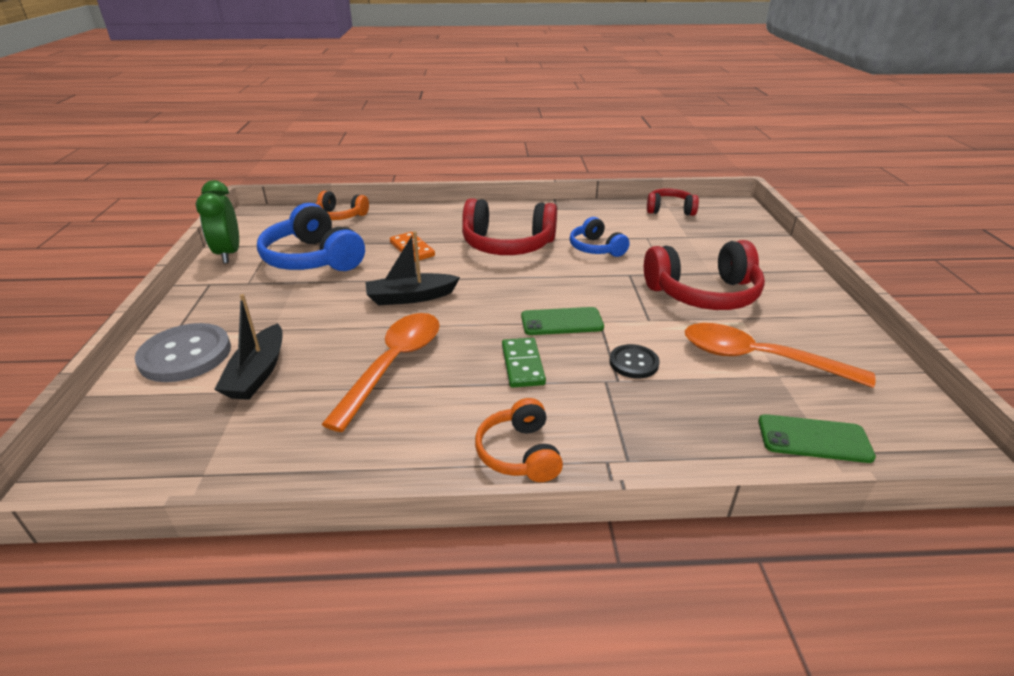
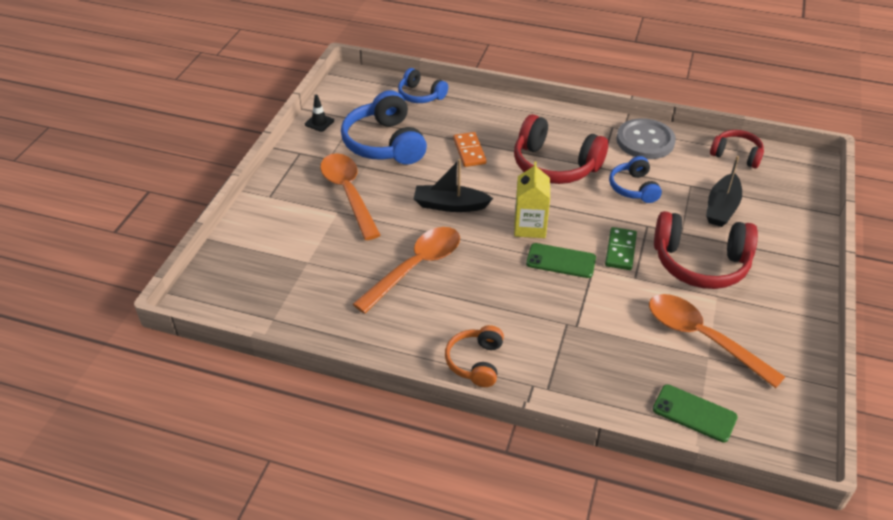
camera: 20 degrees right, 10 degrees up
(185, 355) = (274, 220): grey button -> grey button (645, 141)
(229, 254) = (319, 122): green clock -> black traffic cone
(258, 373) = (320, 249): black boat -> black boat (722, 208)
(282, 309) = (348, 193): none -> orange spoon
(340, 216) = (420, 95): orange headphones -> blue headphones
(510, 299) = (530, 227): none -> yellow carton
(522, 365) = (510, 293): green domino -> green domino (620, 250)
(633, 363) = (597, 314): black button -> none

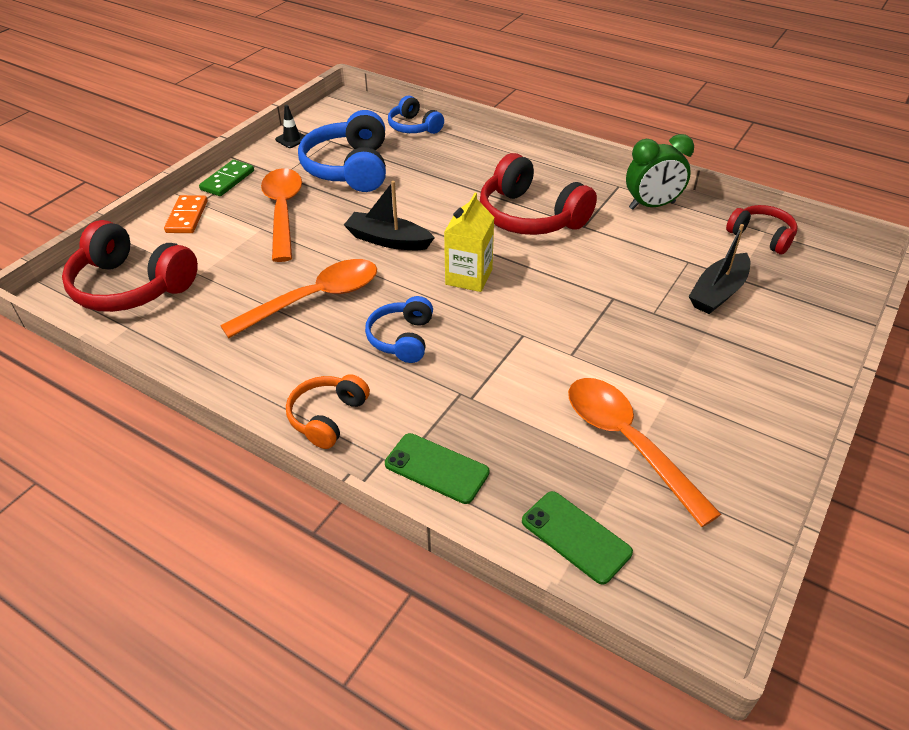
camera: 15 degrees right, 0 degrees up
(469, 151) = (438, 188): orange domino -> orange domino (187, 217)
(561, 261) = (487, 320): green phone -> green phone (436, 468)
(620, 250) = (566, 320): green domino -> green domino (227, 180)
(634, 188) = (615, 254): blue headphones -> blue headphones (402, 338)
(645, 141) = (652, 205): grey button -> green clock
(700, 263) = (663, 351): red headphones -> red headphones (131, 286)

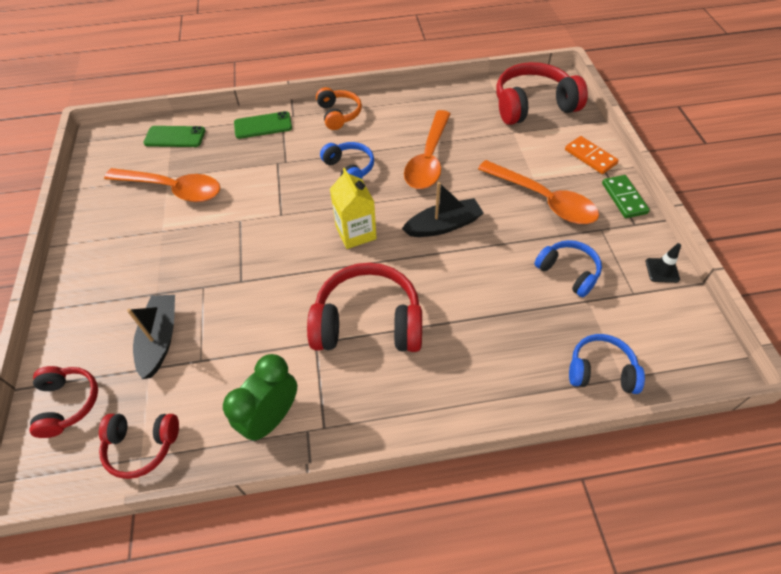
camera: 140 degrees right, 10 degrees up
(350, 168) = (568, 272): blue headphones -> blue headphones, size x0.58
(821, 289) = (68, 403): none -> red headphones

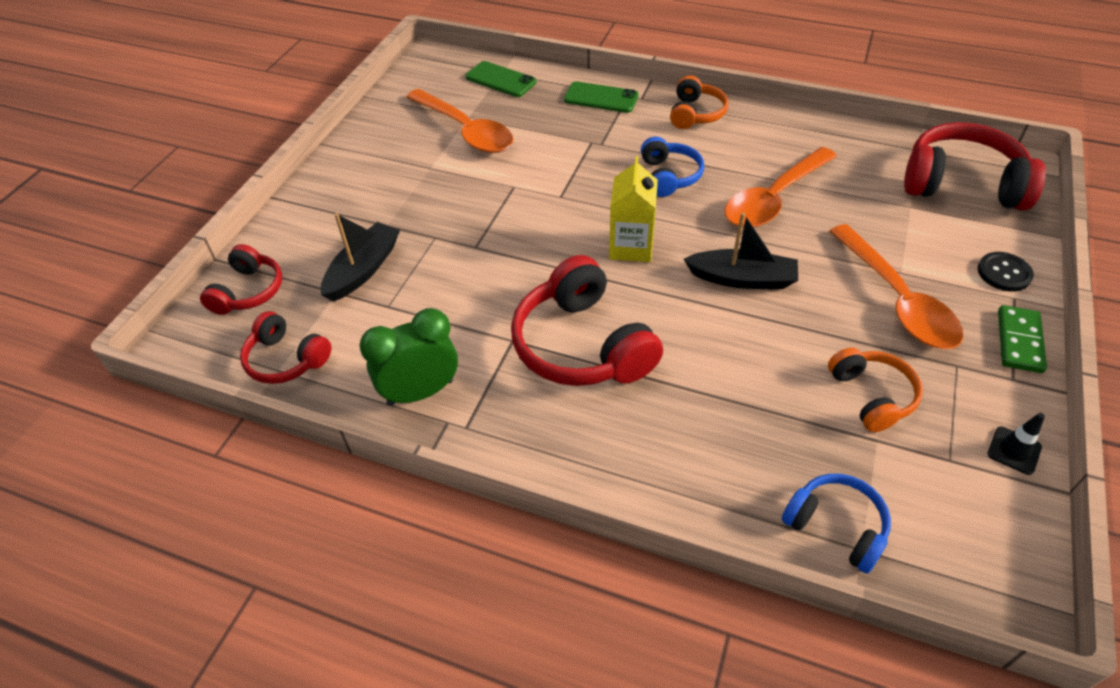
camera: 30 degrees right, 5 degrees down
(368, 322) = (582, 345): red headphones -> red headphones turned 150 degrees counterclockwise
(568, 272) = (871, 396): blue headphones -> orange headphones
(590, 157) = (1004, 273): orange domino -> black button

